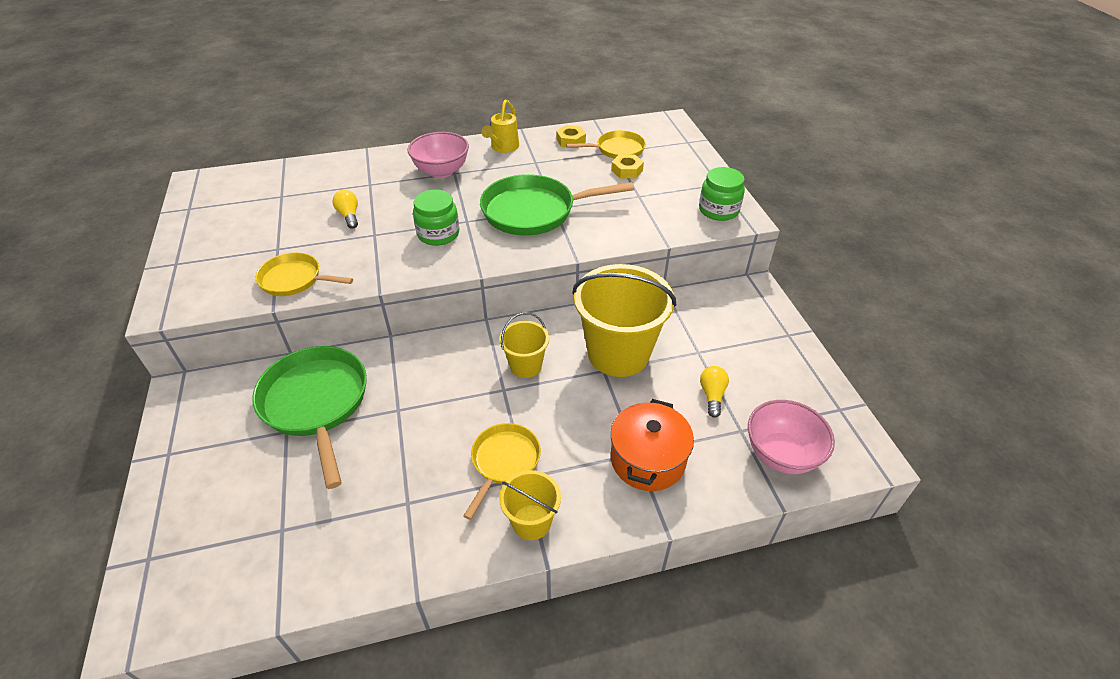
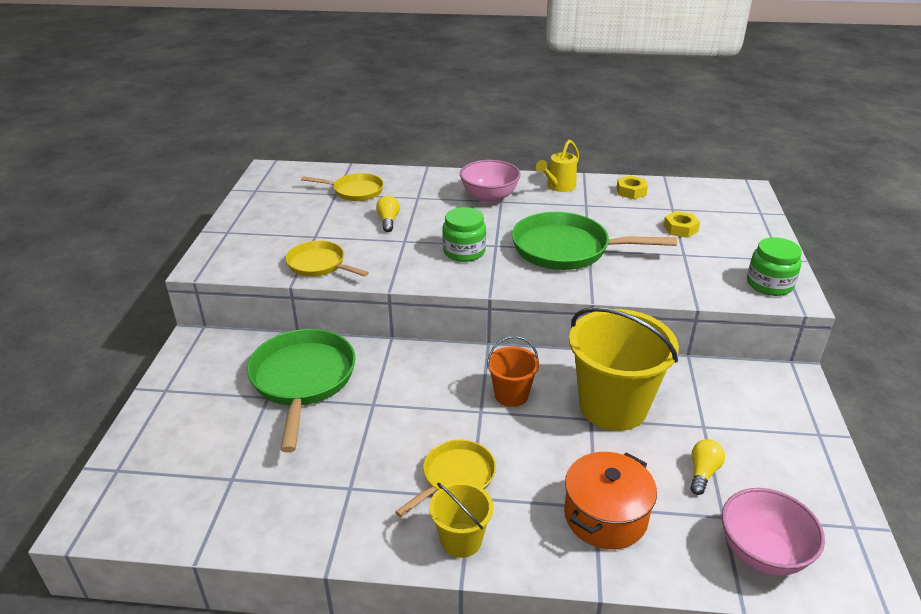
camera: 20 degrees right, 10 degrees down
(525, 365) = (511, 395): yellow bucket -> orange bucket
(617, 149) = (677, 207): yellow pan -> yellow pan (355, 191)

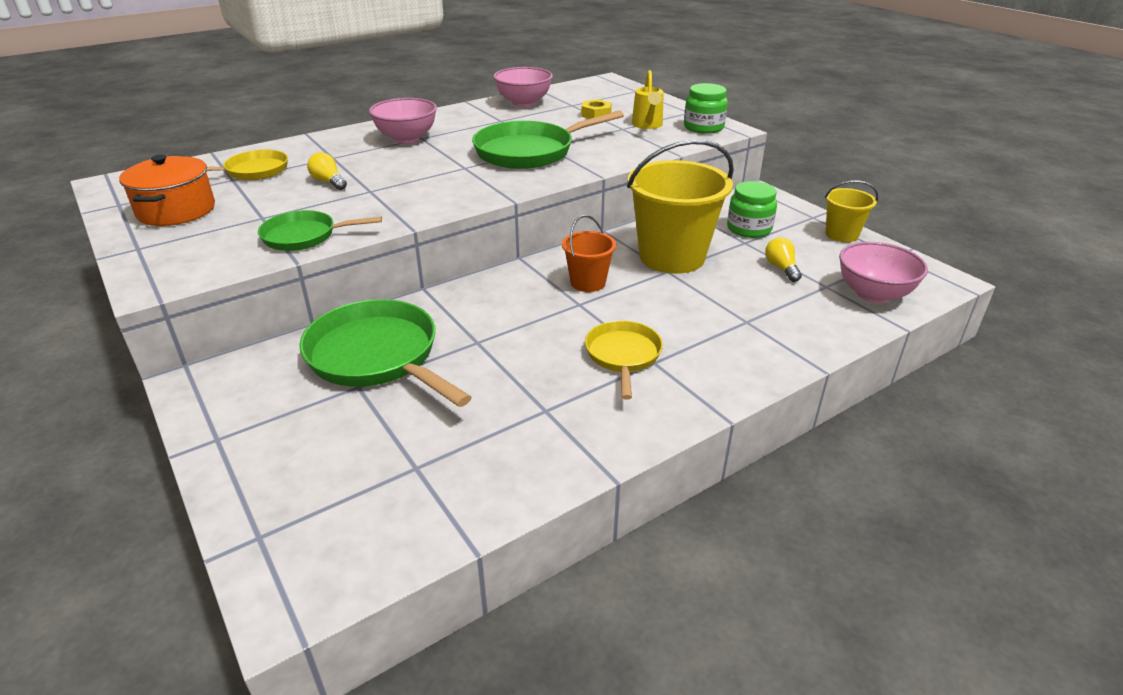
camera: 40 degrees left, 0 degrees up
(319, 265) = (304, 236): yellow pan -> green pan
(461, 540) = (687, 393): yellow bucket -> yellow bucket (841, 234)
(464, 251) = (442, 180): green jar -> green jar (749, 229)
(558, 187) = (458, 115): yellow watering can -> yellow watering can (647, 125)
(605, 516) = (760, 323): orange pot -> orange pot (176, 210)
(631, 191) = (523, 103): yellow nut -> pink bowl

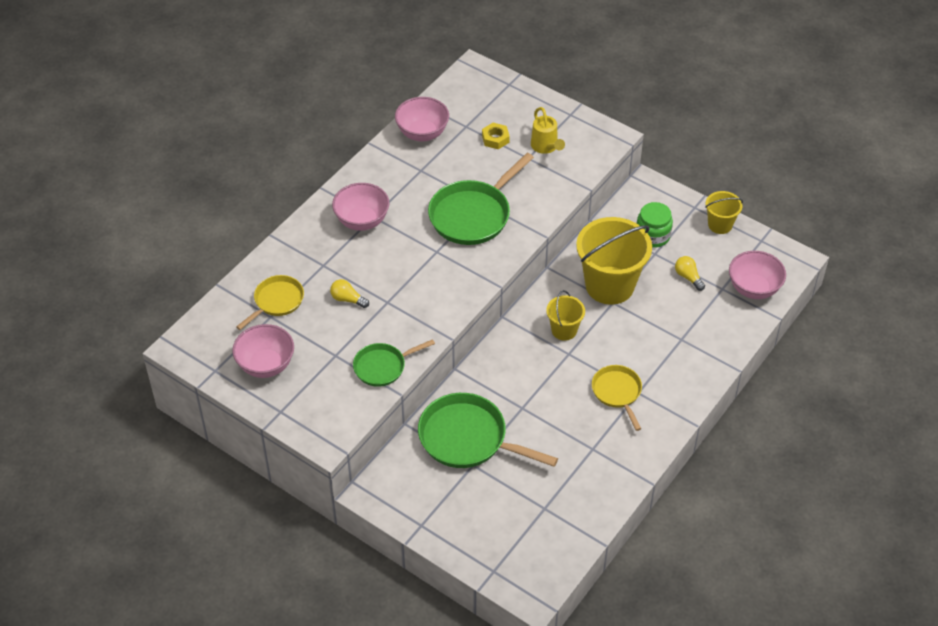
camera: 20 degrees left, 15 degrees up
(176, 210) = (266, 365): orange pot -> pink bowl
(588, 282) = (564, 330): orange bucket -> yellow bucket
(703, 127) = (591, 139): green jar -> none

